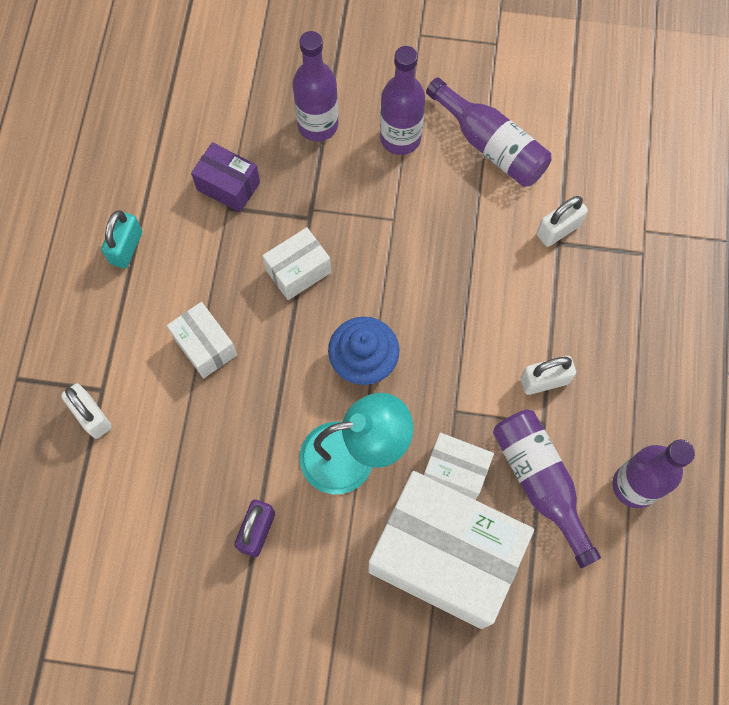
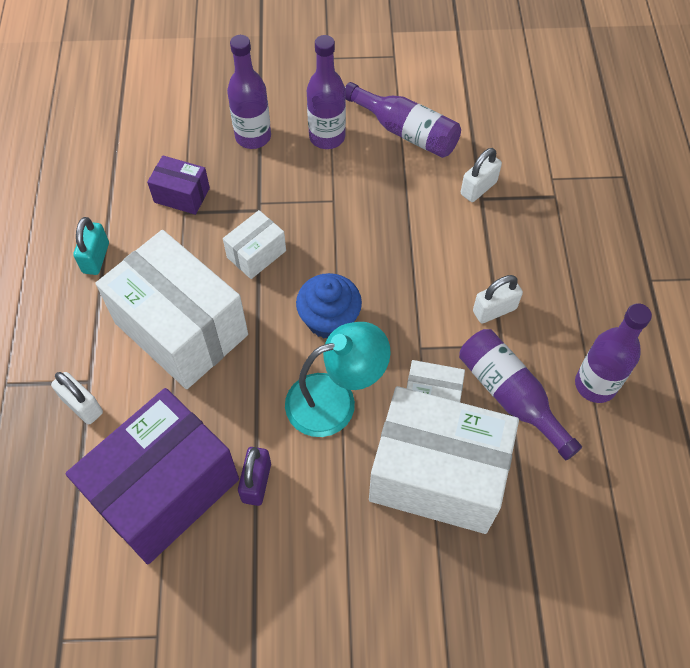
camera: 10 degrees left, 10 degrees down
(163, 523) = (165, 490): none -> purple box
(205, 346) = (181, 329): white box -> white box, size x2.17

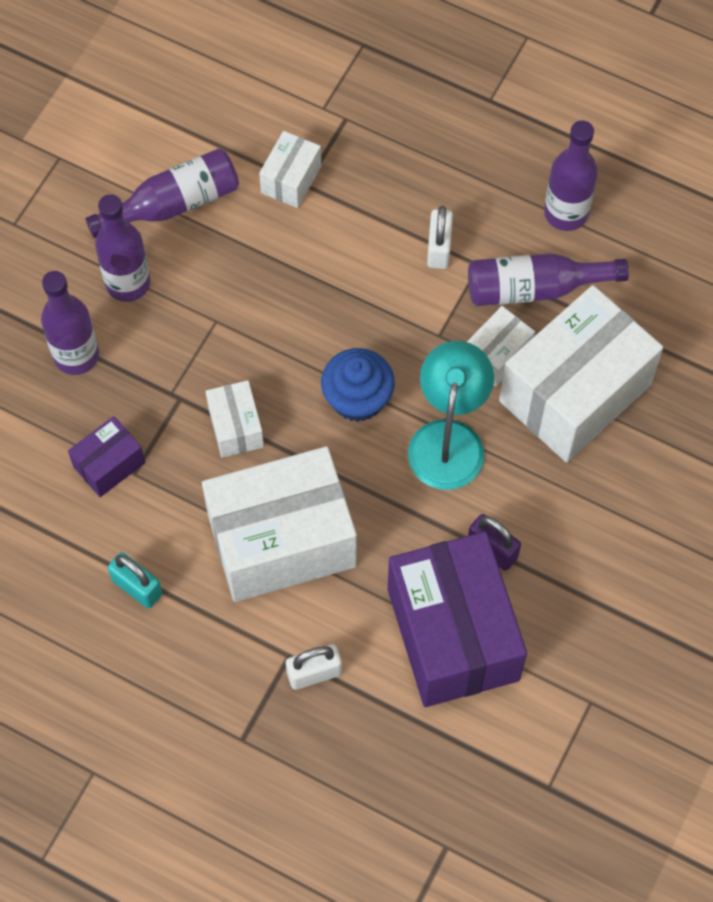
camera: 60 degrees left, 5 degrees up
(478, 188) = (291, 179): white padlock -> white box

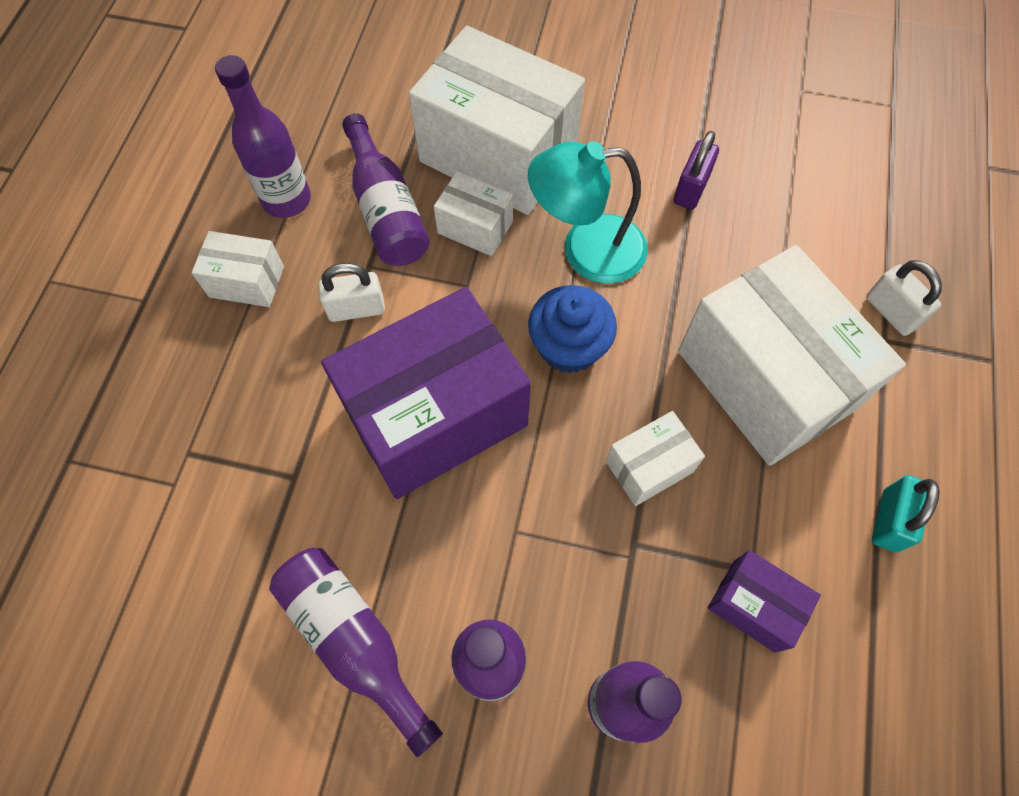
camera: 105 degrees left, 0 degrees up
(291, 179) = (289, 496): white box -> white box (246, 282)
(453, 634) = (791, 203): purple box -> purple box (435, 416)

